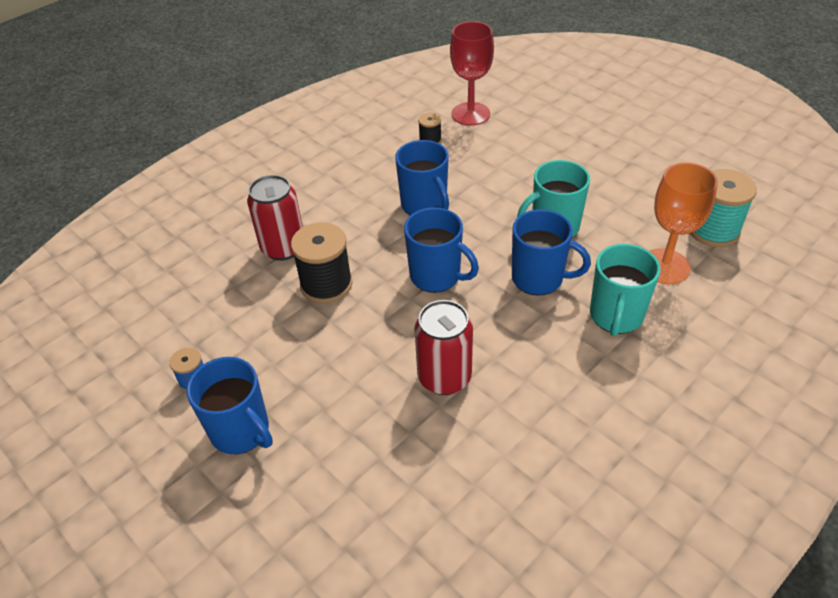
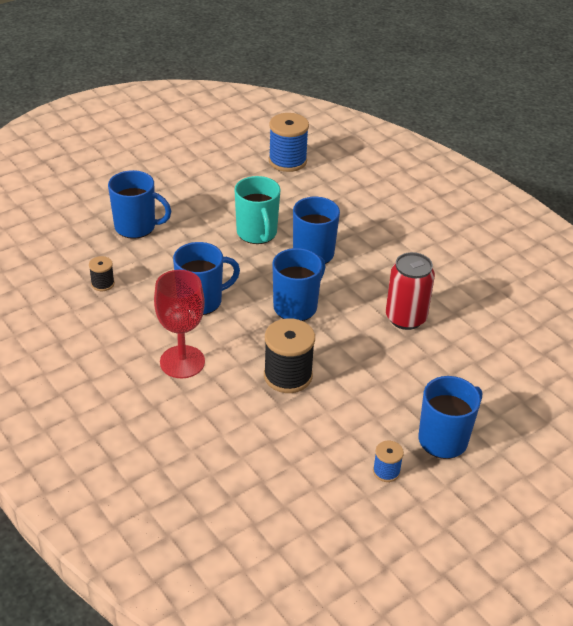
camera: 85 degrees left, 5 degrees down
(283, 248) = (228, 403): red can -> none
(470, 114) = (72, 251): red goblet -> red goblet (182, 362)
(524, 143) = (136, 227): none -> blue mug
(616, 316) = (362, 225): turquoise mug -> none
(664, 266) = (318, 191): orange goblet -> none
(713, 230) = (287, 161): turquoise spool -> blue spool

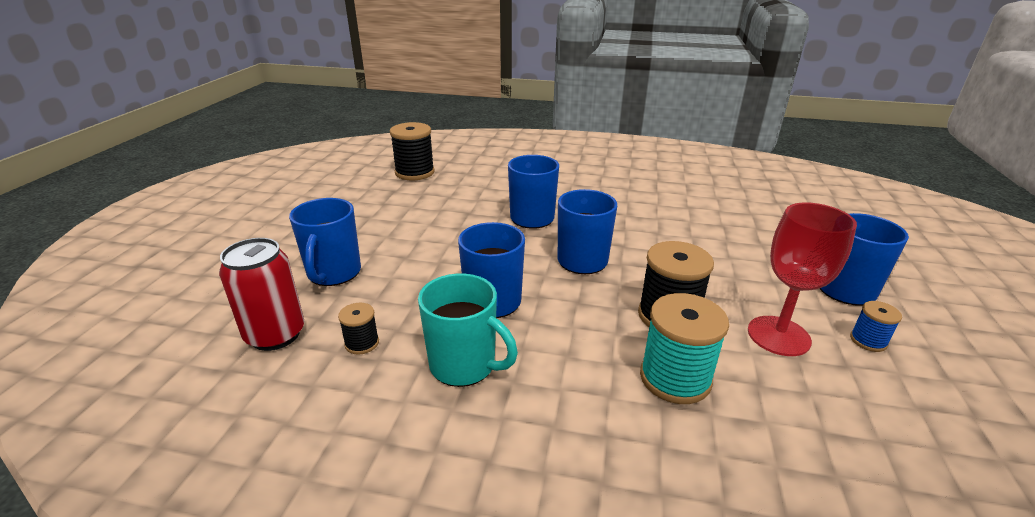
camera: 40 degrees left, 10 degrees down
(136, 227) = (333, 273): blue mug -> blue mug turned 120 degrees clockwise
(182, 362) = (561, 367): red goblet -> red goblet (778, 336)
(231, 407) = (675, 378): none -> turquoise spool
(257, 233) = (463, 226): turquoise mug -> turquoise mug (464, 365)
(287, 161) = (414, 172): blue spool -> black spool
(405, 318) = (668, 226): red can -> red can (275, 335)

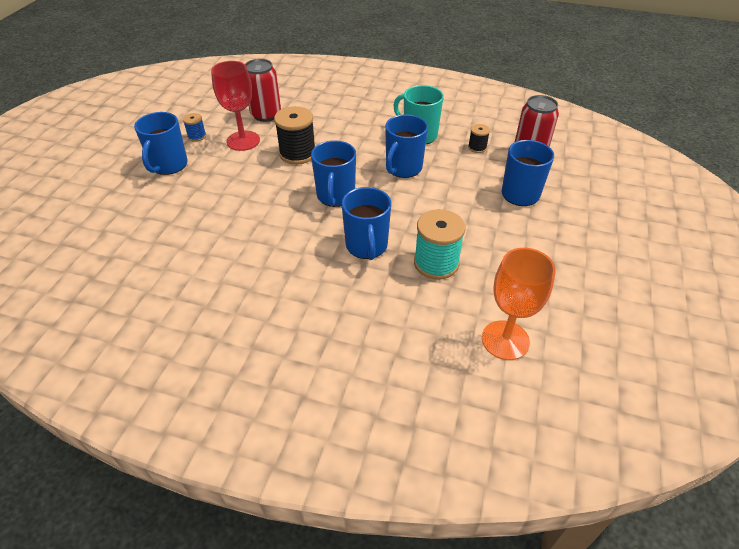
camera: 175 degrees left, 15 degrees up
(414, 172) = (505, 340): black spool -> orange goblet
(675, 378) = (314, 125): turquoise spool -> turquoise spool (436, 263)
(794, 402) = (266, 115): none -> red can

